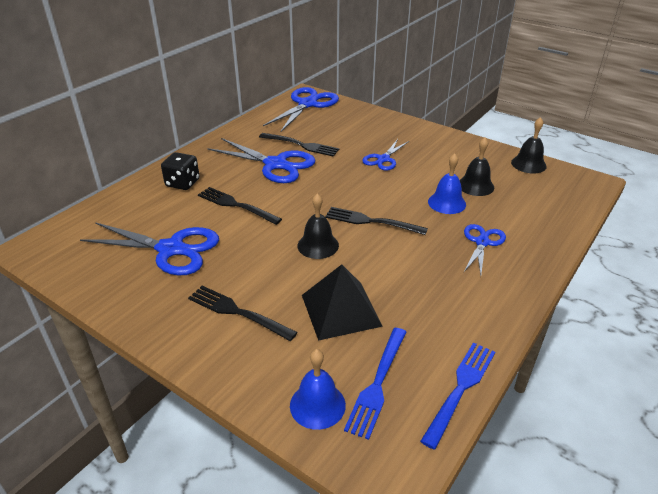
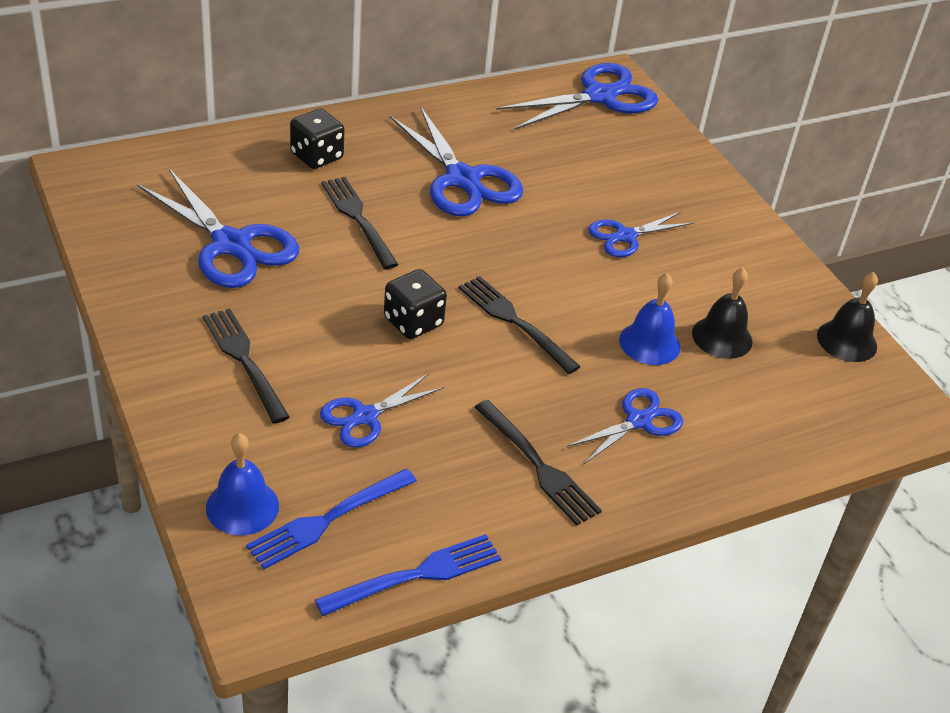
camera: 25 degrees right, 5 degrees up
(301, 145) = (526, 163): black fork -> black fork (538, 465)
(318, 245) = (413, 322): black bell -> black dice
(340, 310) = (365, 417): black pyramid -> blue scissors

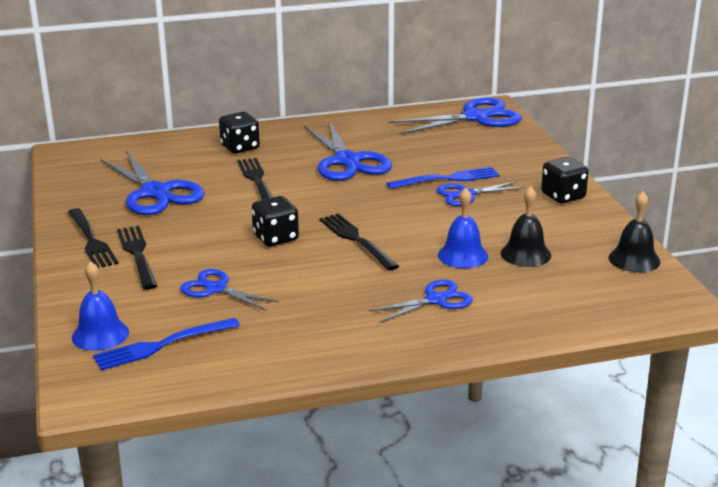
camera: 15 degrees right, 15 degrees down
(365, 417) = (216, 289): blue scissors -> blue scissors turned 60 degrees clockwise
(416, 575) = (217, 380): blue fork -> blue fork (447, 179)
(538, 465) = (342, 322): black fork -> black fork (91, 240)
(740, 235) = (563, 196): none -> black dice

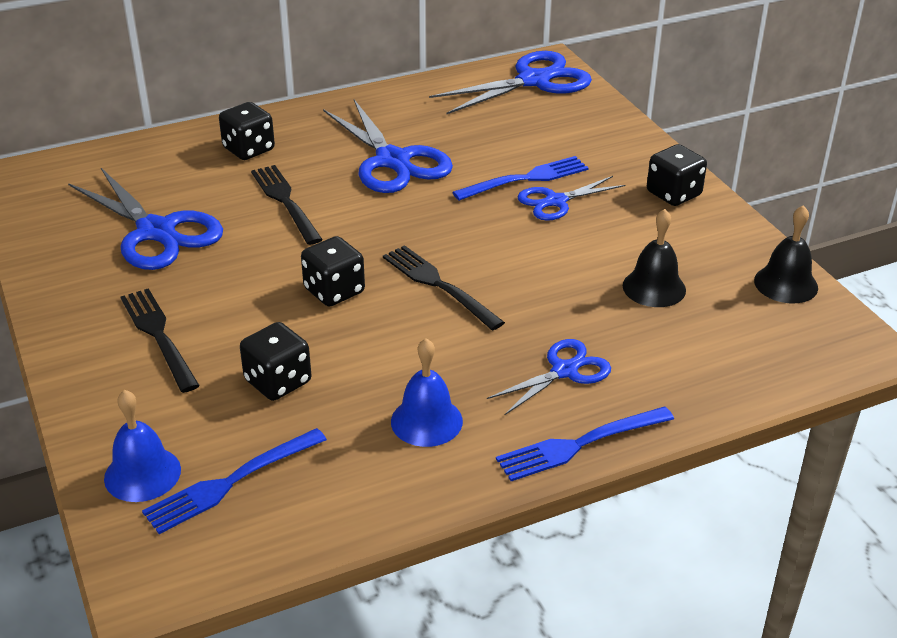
camera: 10 degrees left, 10 degrees up
(91, 240) = (90, 318): black fork -> none
(216, 289) = (278, 382): blue scissors -> black dice
(432, 345) = (580, 444): none -> blue fork
(462, 255) = (578, 297): blue bell -> blue bell (426, 421)

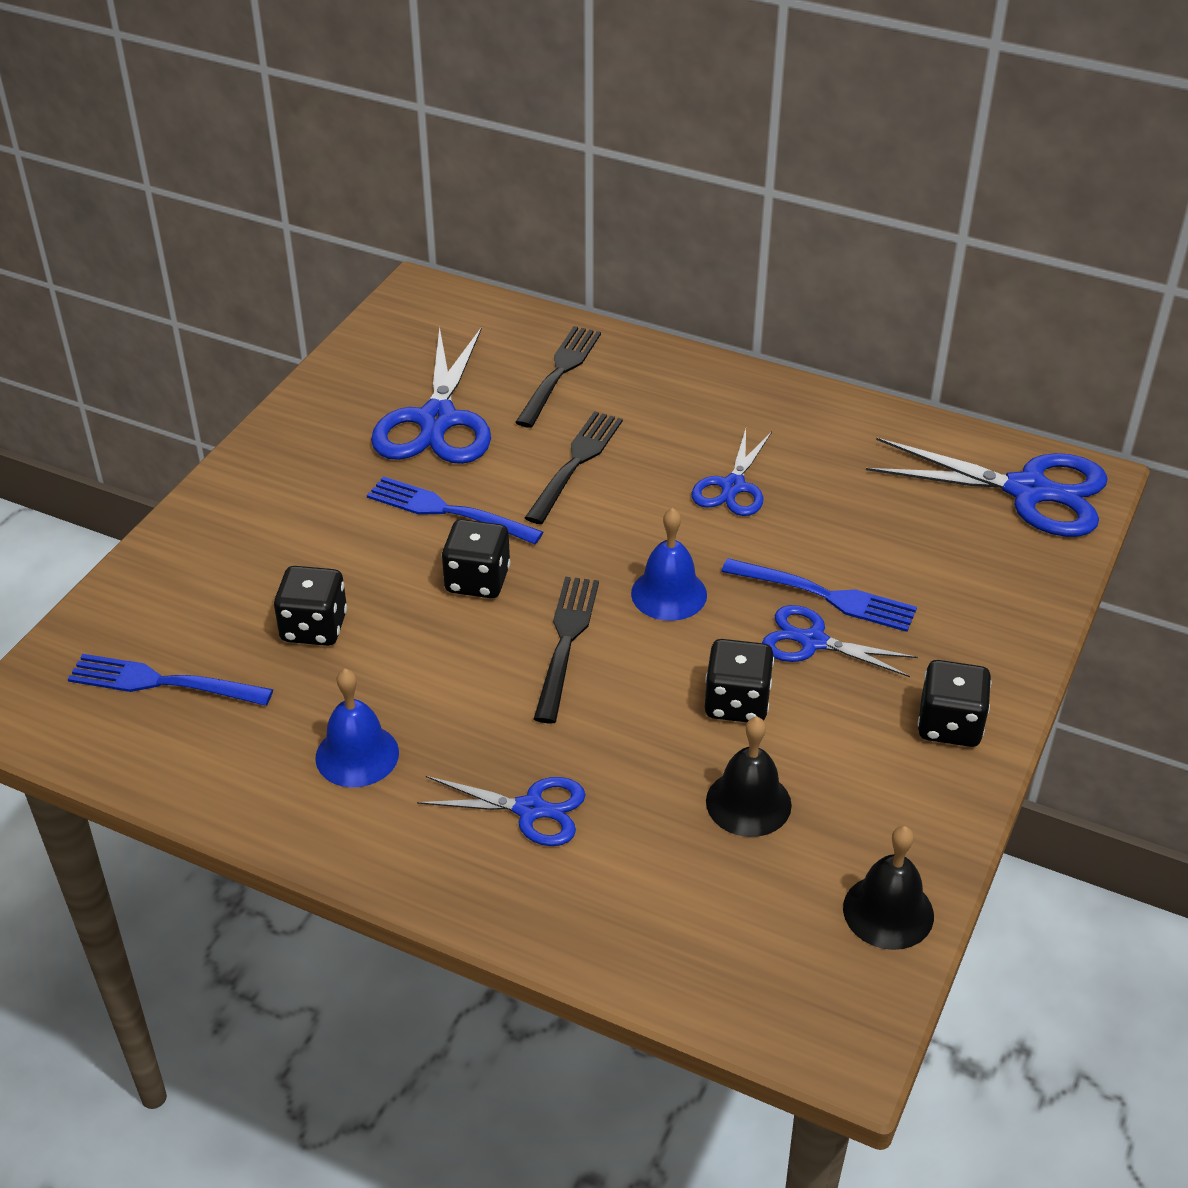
camera: 50 degrees right, 5 degrees up
(142, 474) = (126, 626): blue bell -> blue bell (669, 594)
(158, 336) = (299, 519): black fork -> black fork (559, 373)
(249, 149) = (629, 387): black dice -> black dice (737, 703)
(393, 161) = (733, 487): blue scissors -> blue scissors, size x0.58
(580, 444) = (430, 883): blue fork -> blue fork (448, 511)

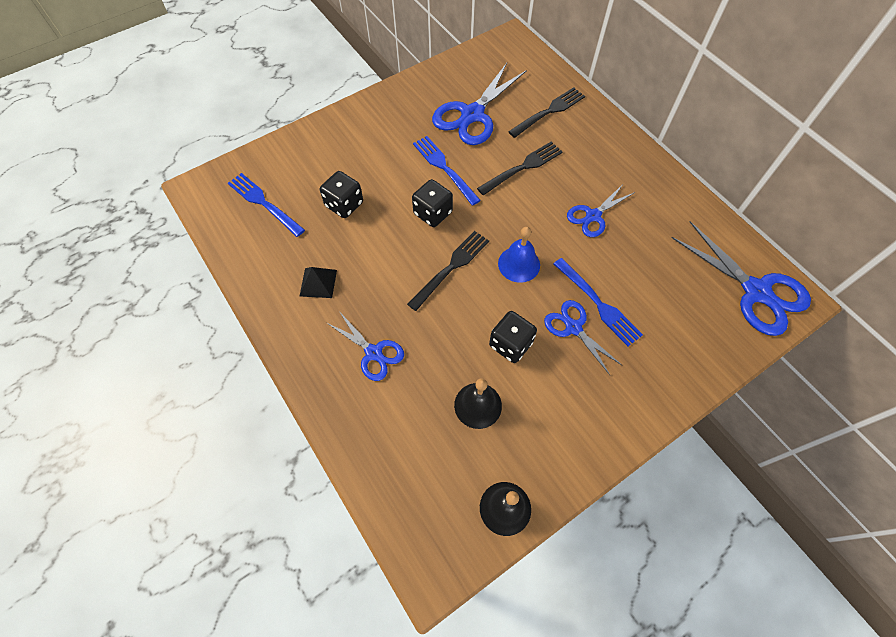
camera: 30 degrees right, 20 degrees up
(357, 755) = (318, 282): blue bell -> black pyramid
(949, 725) = (612, 415): black dice -> none

